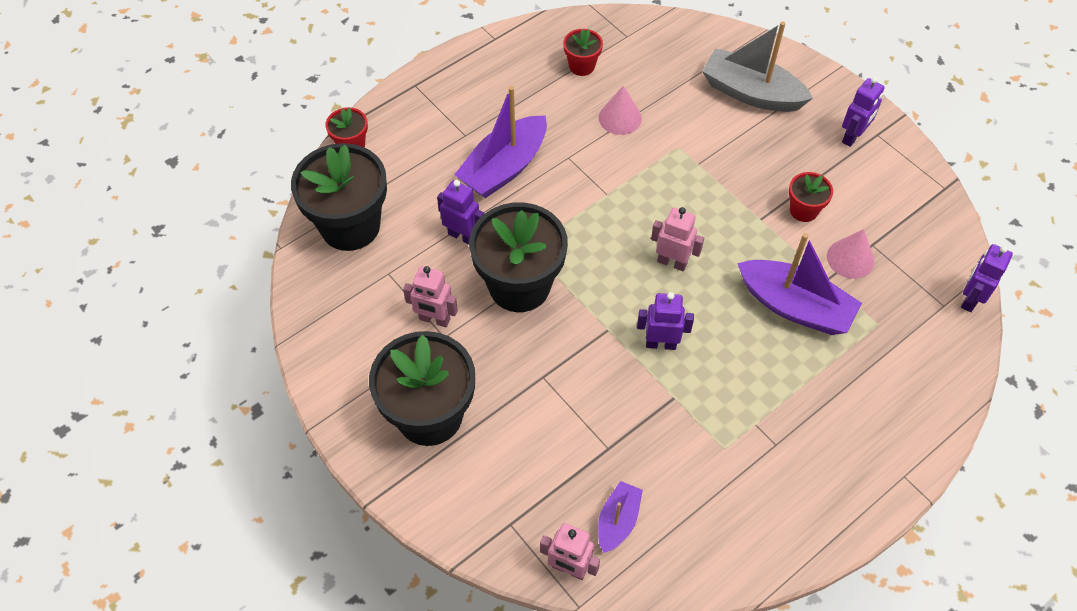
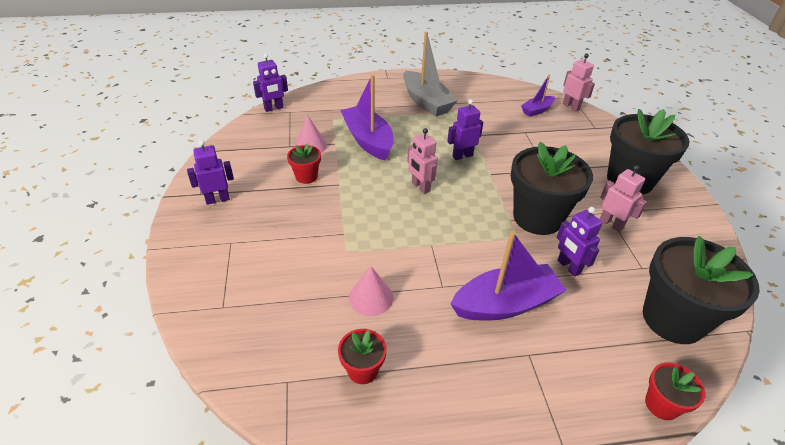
camera: 150 degrees left, 15 degrees down
(661, 343) = (462, 156): purple robot -> purple robot turned 120 degrees clockwise
(751, 93) = (244, 263): grey boat -> grey boat (426, 102)

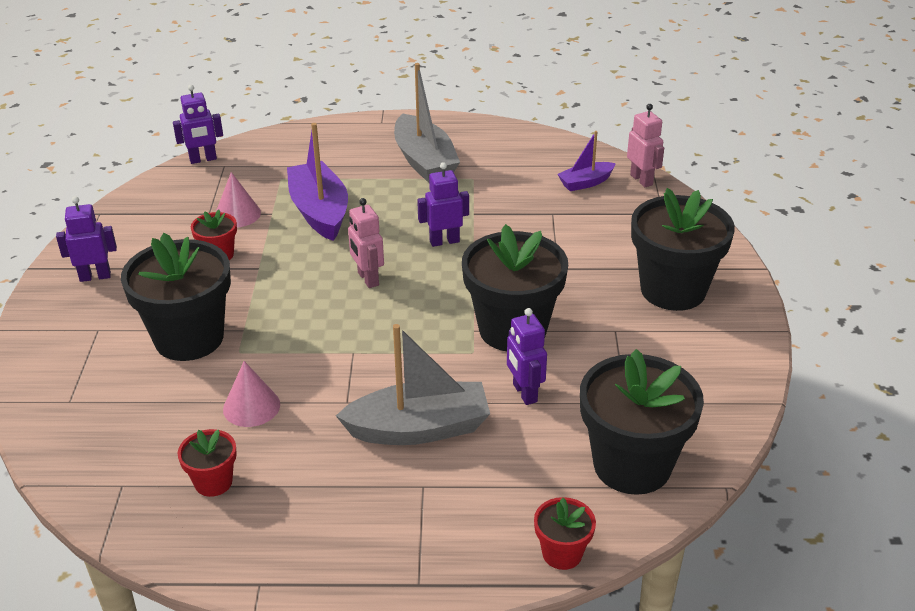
camera: 10 degrees right, 5 degrees down
(304, 244) = (189, 338): none -> black flower pot
(505, 304) = (419, 428): purple boat -> grey boat
(611, 224) = (613, 345): pink robot -> none

